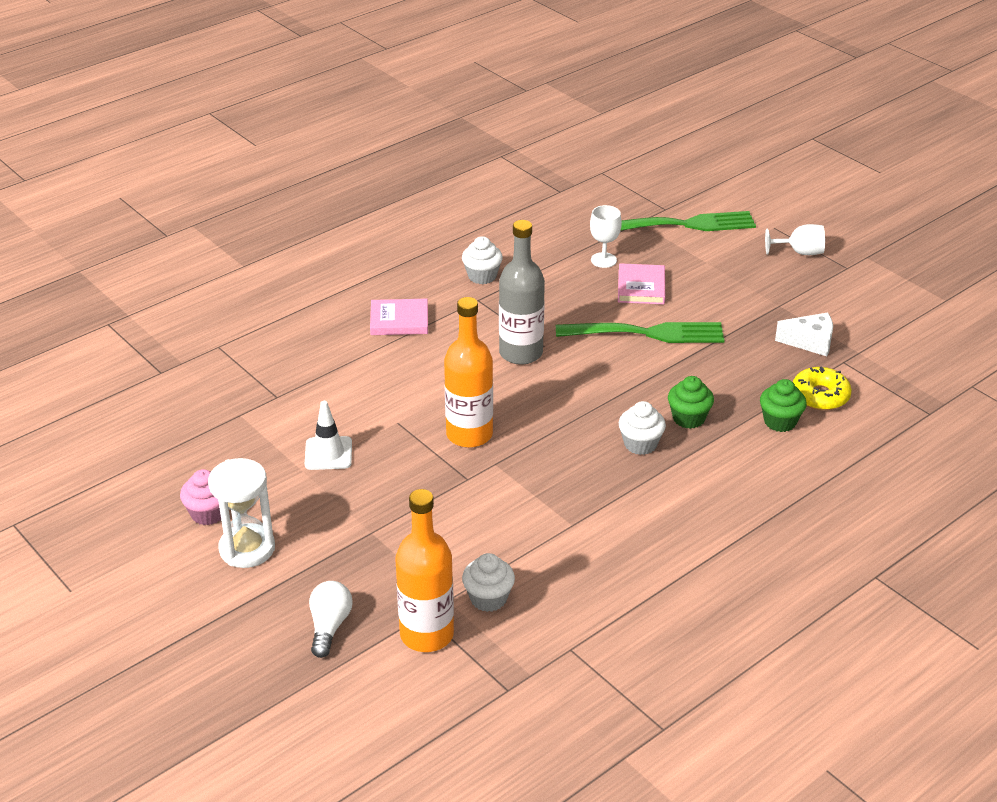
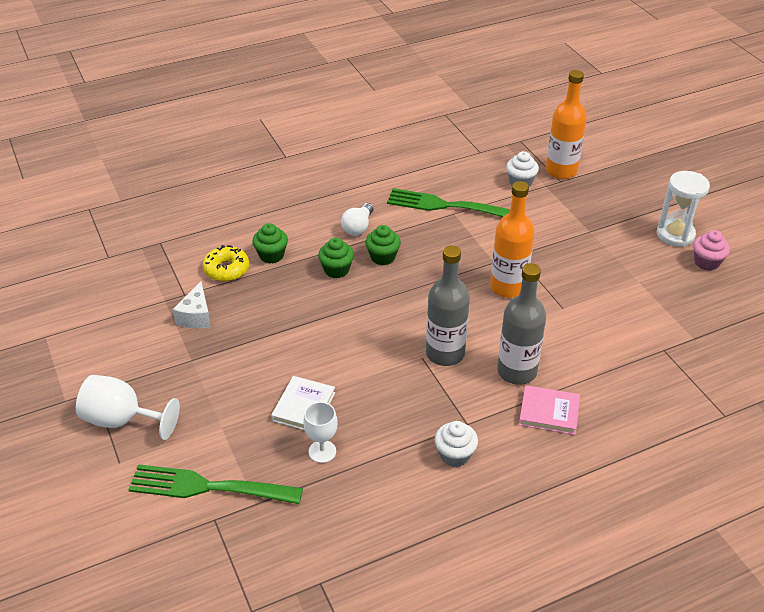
camera: 165 degrees left, 5 degrees up
(328, 453) = (619, 291): white traffic cone -> none
(329, 626) = (619, 184): white light bulb -> white light bulb (358, 227)
(439, 349) = (516, 371): none -> grey bottle
(640, 444) = (383, 257): white cupcake -> green cupcake
(641, 287) = (304, 406): pink book -> white book
(647, 333) = (326, 352): green fork -> green fork (445, 206)
(800, 252) = (122, 420): white goblet -> white goblet, size x1.54
(810, 343) = (196, 316): white cheese -> white cheese turned 105 degrees counterclockwise

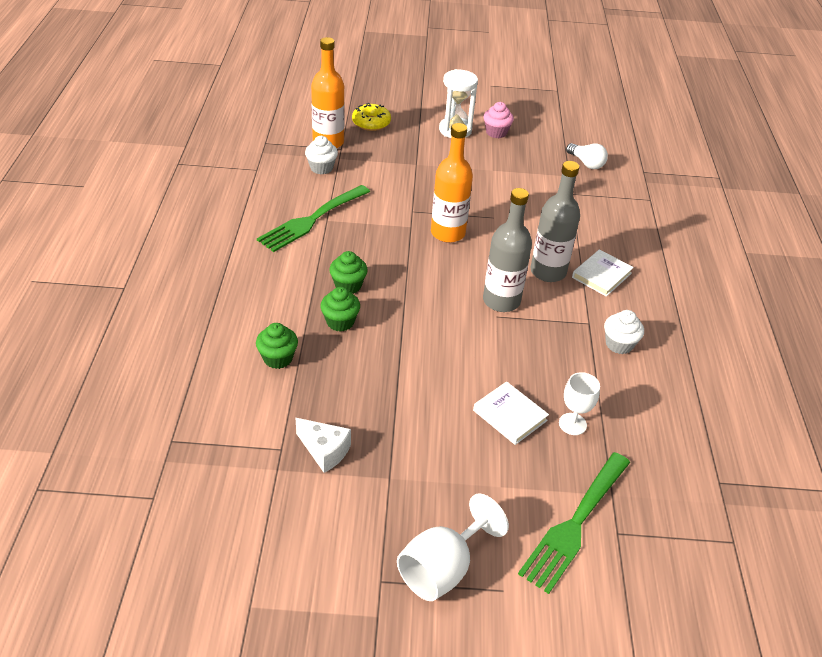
camera: 65 degrees left, 0 degrees up
(226, 269) = (269, 400): yellow donut -> yellow donut (371, 123)
(358, 227) = (290, 283): white light bulb -> white light bulb (586, 163)
(549, 412) = (601, 275): pink book -> white book

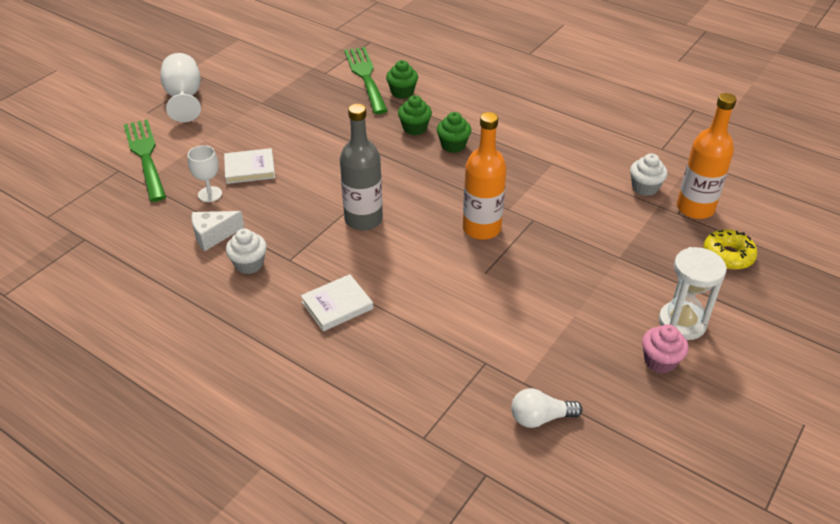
camera: 125 degrees right, 0 degrees up
(312, 220) = (558, 155): green fork -> green fork (365, 77)
(325, 451) = (306, 86): white cheese -> white cheese (213, 235)
(548, 272) = (374, 269): grey bottle -> none
(601, 275) = (337, 305): white book -> white book turned 75 degrees clockwise

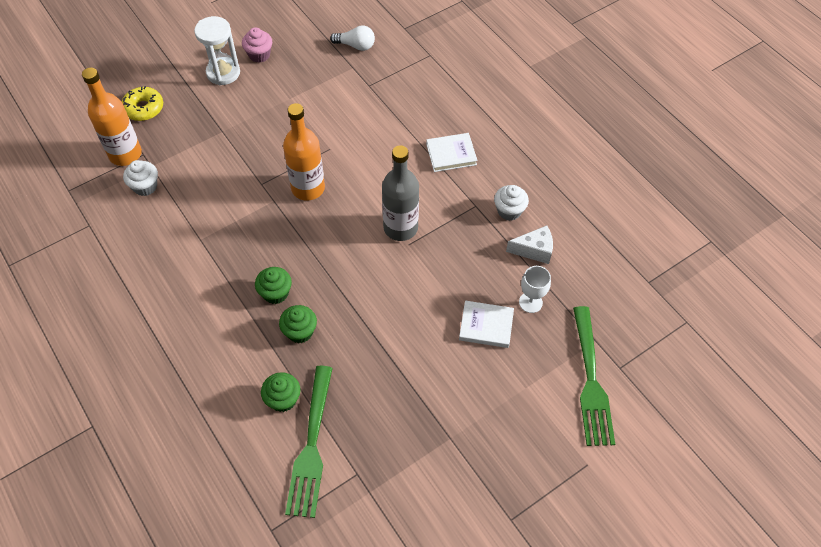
camera: 160 degrees left, 15 degrees up
(184, 98) = (540, 479): white goblet -> none

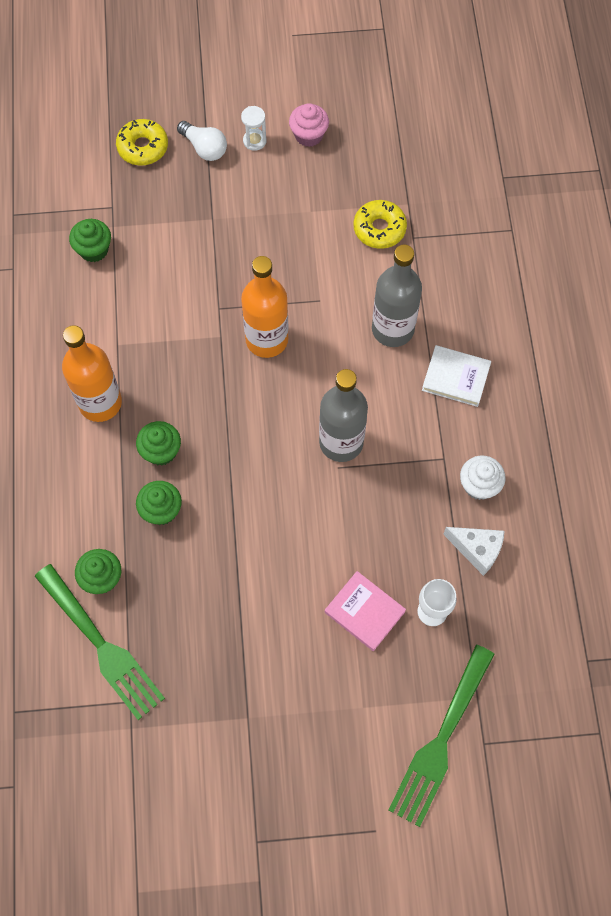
camera: 30 degrees right, 10 degrees up
(125, 154) = (93, 198): orange bottle -> orange bottle (100, 403)
(145, 186) = (94, 250): white cupcake -> green cupcake
(223, 73) = (254, 141): white hourglass -> white hourglass, size x0.54
(311, 446) = (101, 645): green fork -> green fork turned 75 degrees counterclockwise
(343, 89) = (379, 229): none -> yellow donut
(355, 46) = (429, 175): white light bulb -> white light bulb (204, 148)
(390, 144) = (392, 329): none -> grey bottle
(486, 326) = (364, 612): white book -> pink book

